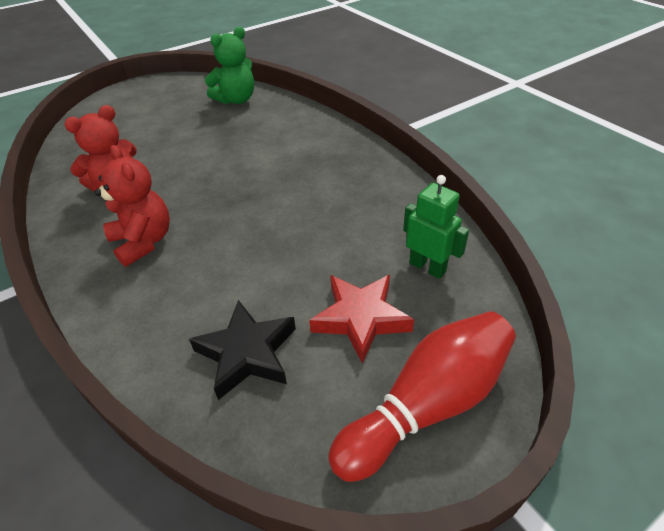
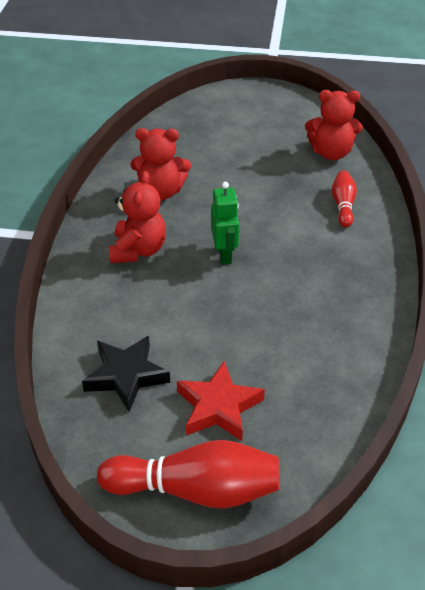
camera: 40 degrees right, 0 degrees up
(236, 100) = (331, 153): green teddy bear -> red teddy bear
(284, 126) = (343, 205): none -> red bowling pin
(427, 267) = (310, 406): green robot -> green robot (224, 254)

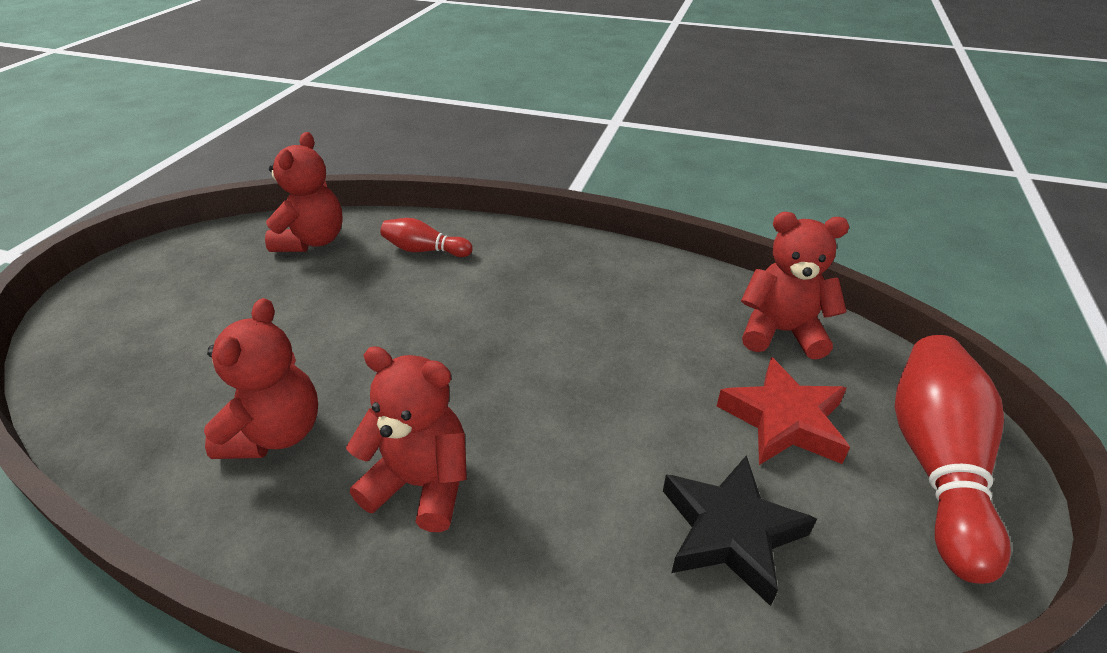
camera: 80 degrees left, 5 degrees down
(224, 254) = (475, 373): green robot -> none
(315, 412) = (781, 332): none -> red teddy bear

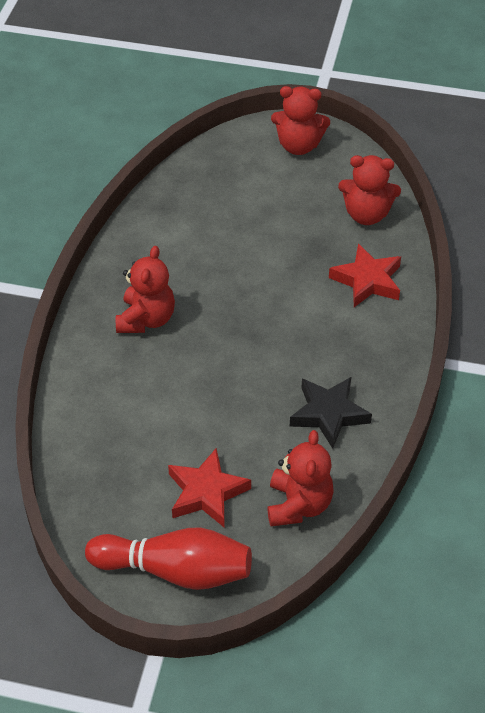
camera: 85 degrees right, 10 degrees up
(276, 433) = (177, 251): red teddy bear -> red teddy bear (298, 146)
(425, 250) = (367, 280): red bowling pin -> red star
(730, 532) = (121, 455): black star -> black star (329, 414)

